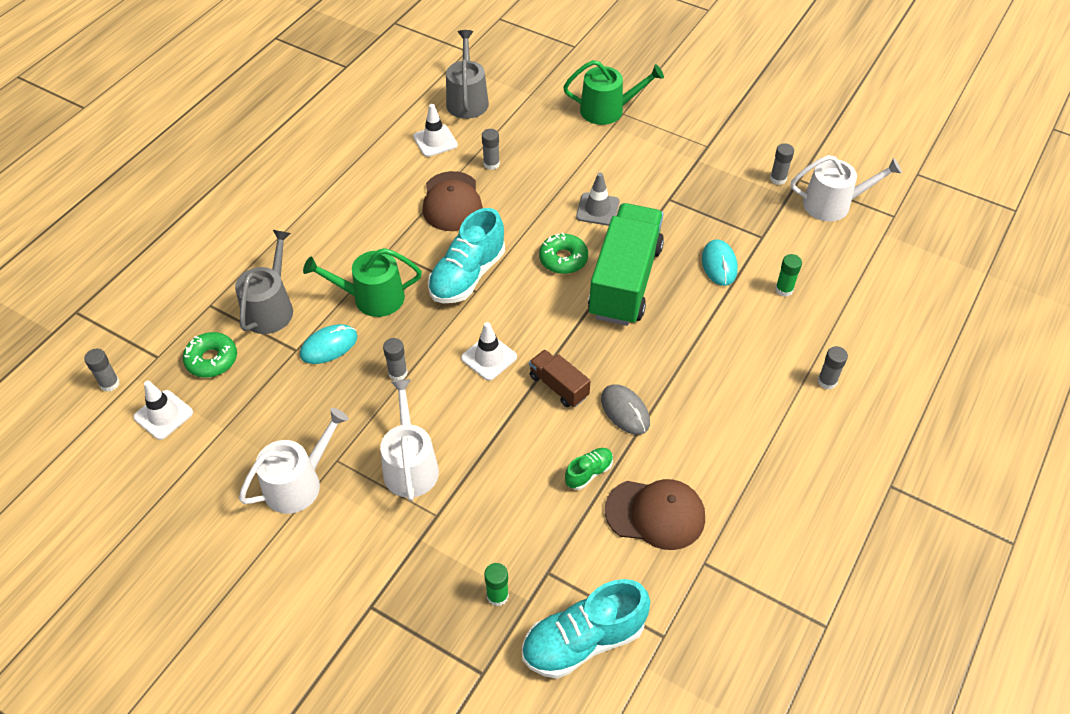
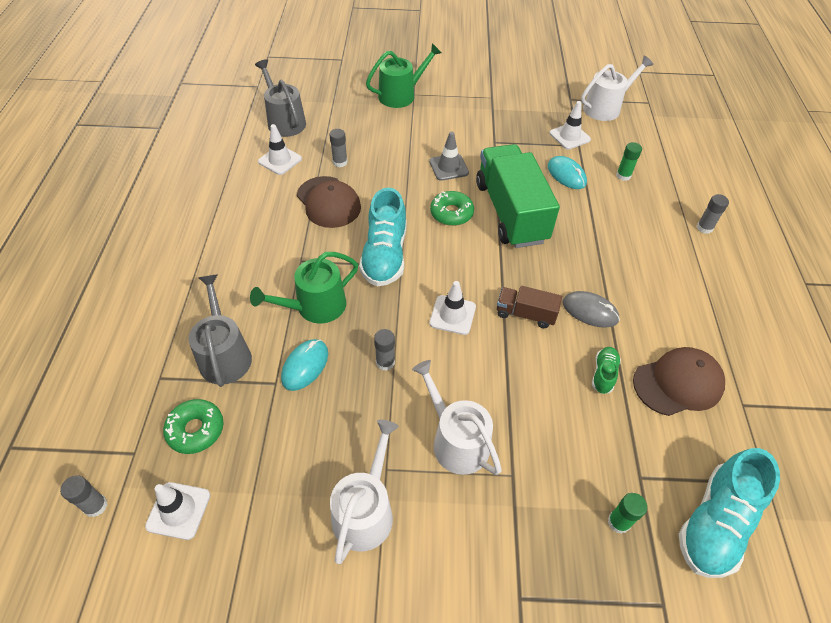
camera: 30 degrees left, 0 degrees up
(760, 223) = (569, 136): none -> white traffic cone
(778, 179) = (556, 103): grey glue stick -> none

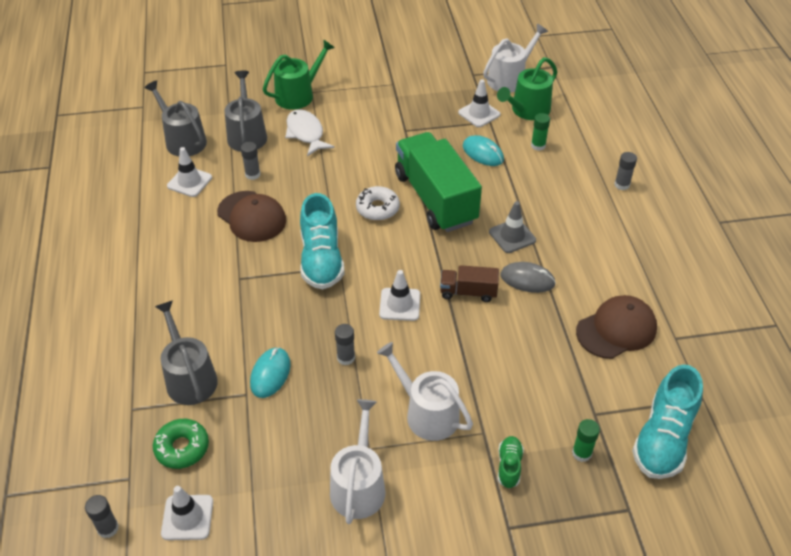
camera: 10 degrees left, 5 degrees down
(315, 307) = (265, 319): green watering can -> green watering can (527, 110)
(344, 124) = (247, 134): none -> grey watering can
(399, 131) = (306, 133): none -> white fish
(448, 167) = (364, 163): grey traffic cone -> grey traffic cone (512, 236)
(451, 213) = (377, 208): green donut -> white donut
(603, 374) = (549, 333): green shoe -> green shoe (509, 466)

